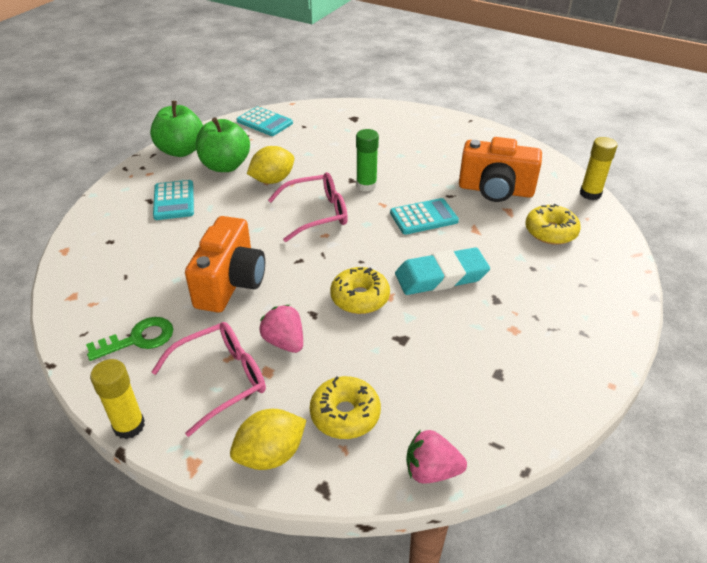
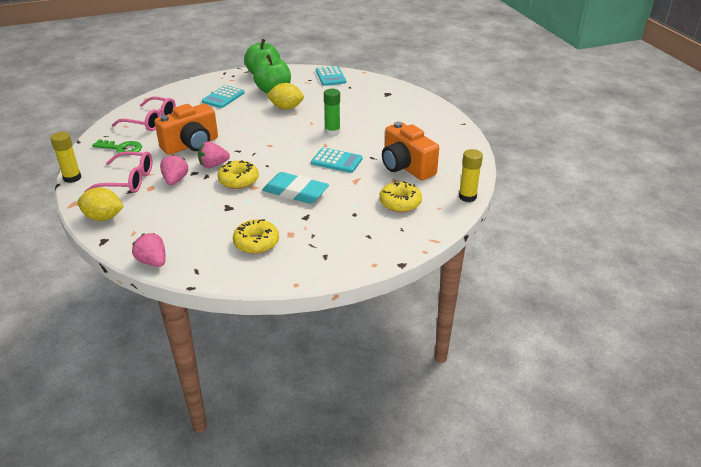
camera: 40 degrees right, 5 degrees down
(300, 295) = (213, 165): none -> pink strawberry
(317, 214) = (282, 133): pink glasses -> pink glasses (151, 121)
(345, 414) = (154, 221): yellow donut -> yellow donut (256, 243)

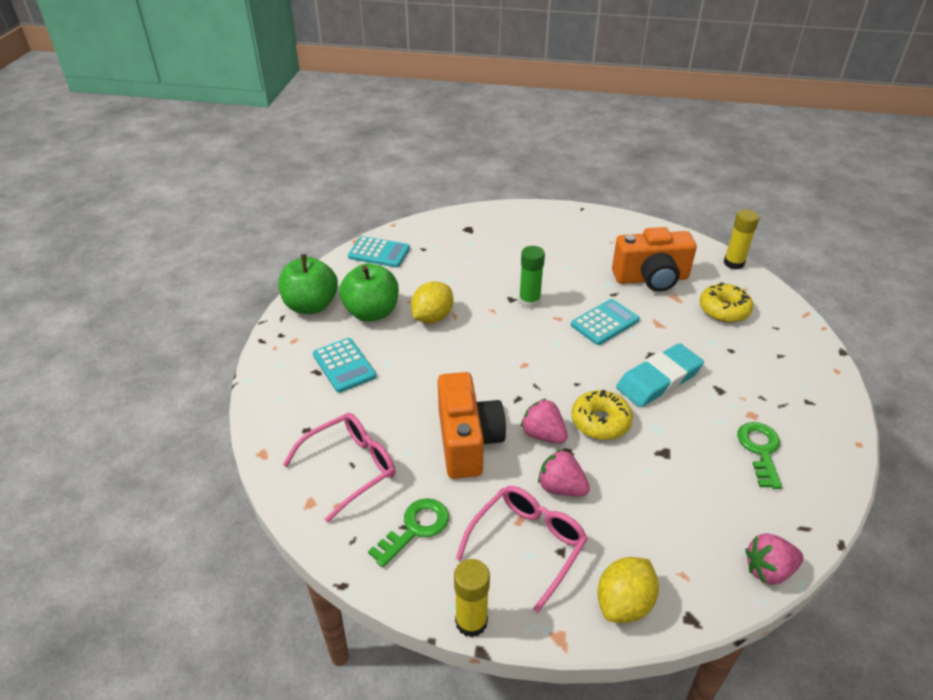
camera: 60 degrees left, 5 degrees up
(213, 165) = (543, 435): pink strawberry -> pink strawberry turned 120 degrees clockwise
(256, 243) = (760, 450): yellow donut -> green key

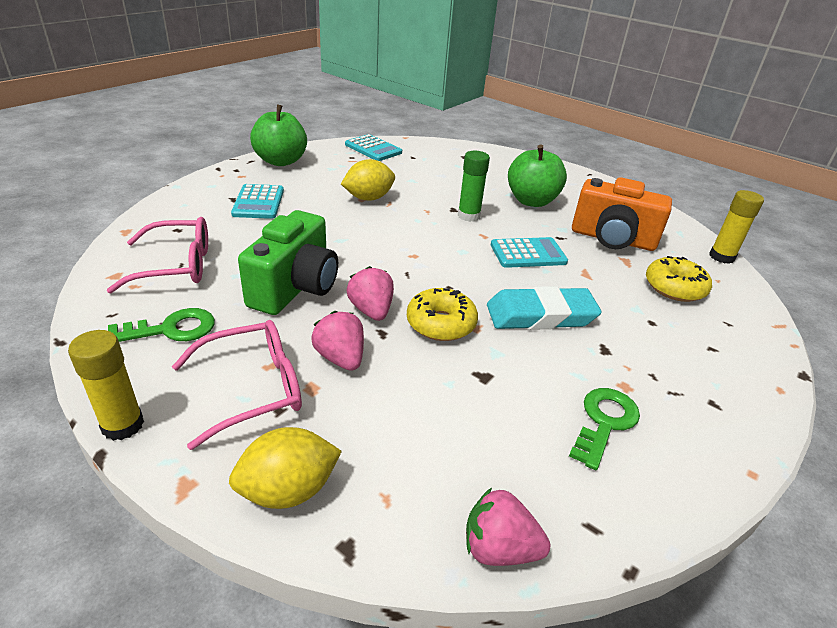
camera: 25 degrees right, 5 degrees down
(372, 312) = (322, 179): green apple -> green apple (531, 201)
(467, 441) = (295, 288): orange camera -> green camera

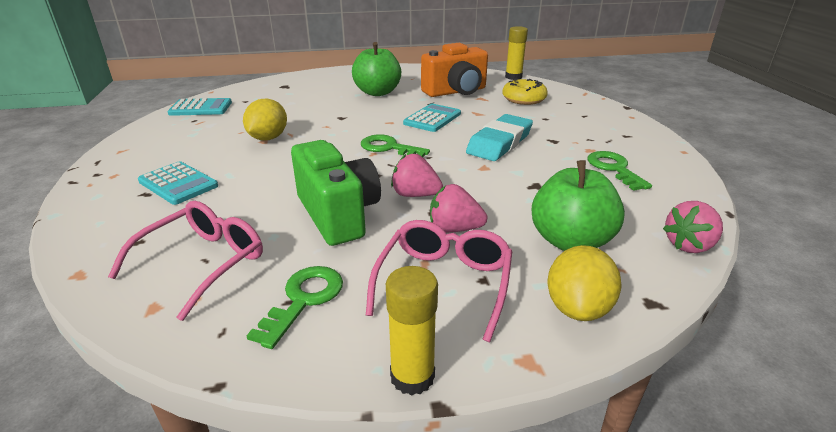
camera: 45 degrees left, 5 degrees down
(281, 161) = (131, 149): green apple -> green apple (570, 241)
(434, 258) = (389, 148): none -> green key
(441, 323) = (465, 176): yellow donut -> none
(468, 216) = (359, 116): green glue stick -> none

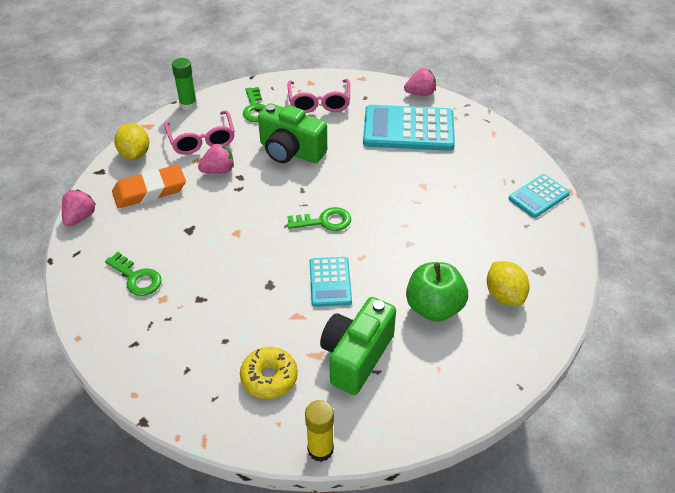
camera: 145 degrees right, 15 degrees up
(178, 184) = (408, 129): turquoise calculator -> turquoise calculator, size x1.80
(268, 138) = (424, 189): yellow lemon -> yellow lemon (504, 295)
(412, 376) = (188, 104): yellow glue stick -> green glue stick
(415, 195) = (261, 184): pink strawberry -> pink strawberry (420, 93)
(456, 92) = (356, 356): orange camera -> green camera
(499, 143) = (244, 271): turquoise eraser -> none
(570, 241) = (150, 190): green apple -> orange eraser

